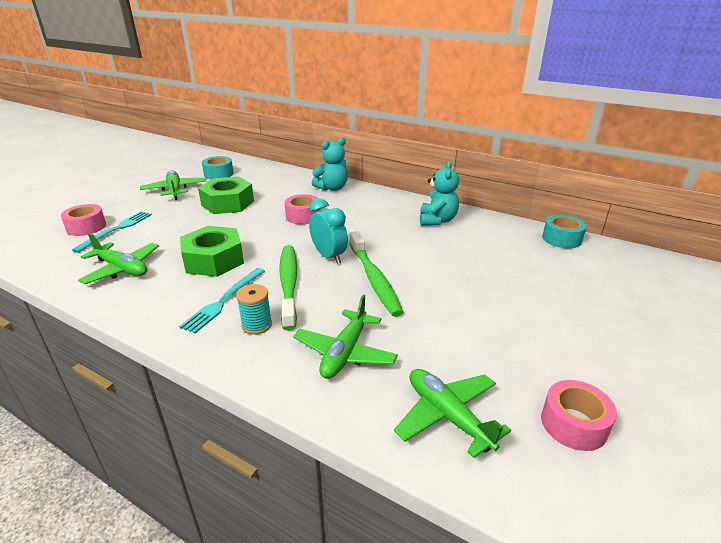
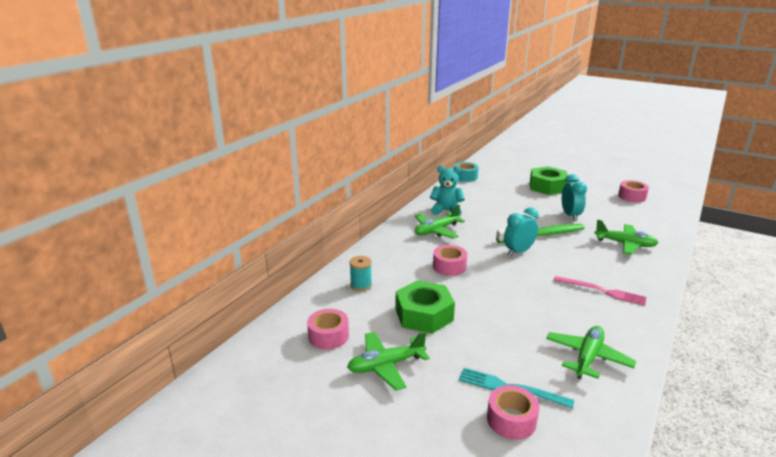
camera: 90 degrees left, 5 degrees down
(214, 260) = (547, 305): green nut -> green nut (547, 187)
(218, 174) = (328, 336): turquoise tape -> pink tape
(224, 301) = (602, 291): turquoise fork -> pink fork
(257, 325) = (620, 274): turquoise spool -> turquoise spool (361, 285)
(288, 284) = (565, 266): green toothbrush -> none
(332, 188) = (380, 254): turquoise teddy bear -> none
(445, 315) = (570, 215): none -> turquoise clock
(448, 416) = (649, 220): green plane -> green plane (436, 231)

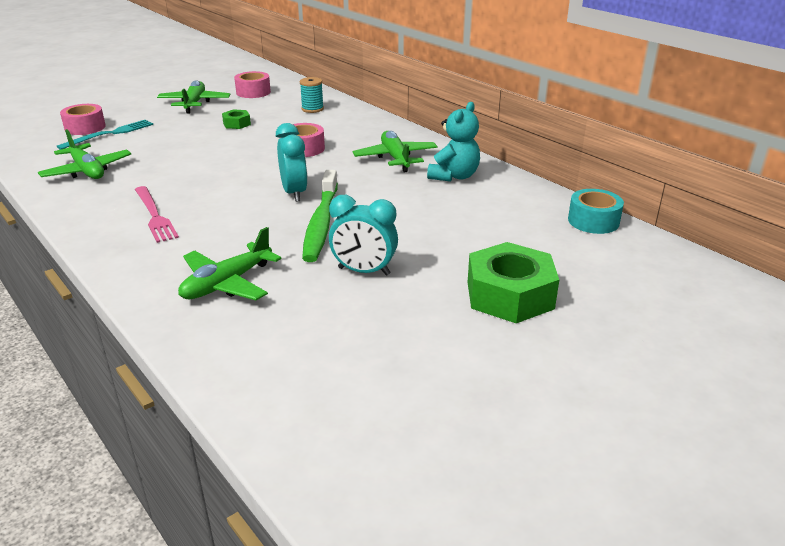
camera: 110 degrees right, 5 degrees up
(424, 315) = (237, 124): green nut -> green nut, size x0.48
(602, 291) = (154, 215): pink fork -> pink fork turned 75 degrees counterclockwise
(632, 196) = (397, 397): pink tape -> none

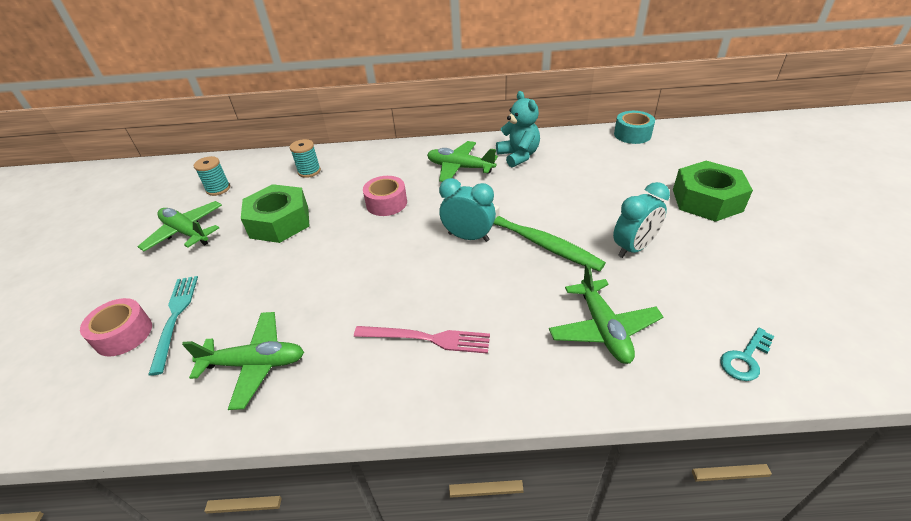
camera: 50 degrees left, 10 degrees up
(237, 124) = (279, 222): green nut -> green nut, size x2.09
(246, 366) = (745, 358): none -> turquoise key
(253, 92) = (218, 189): pink tape -> turquoise spool

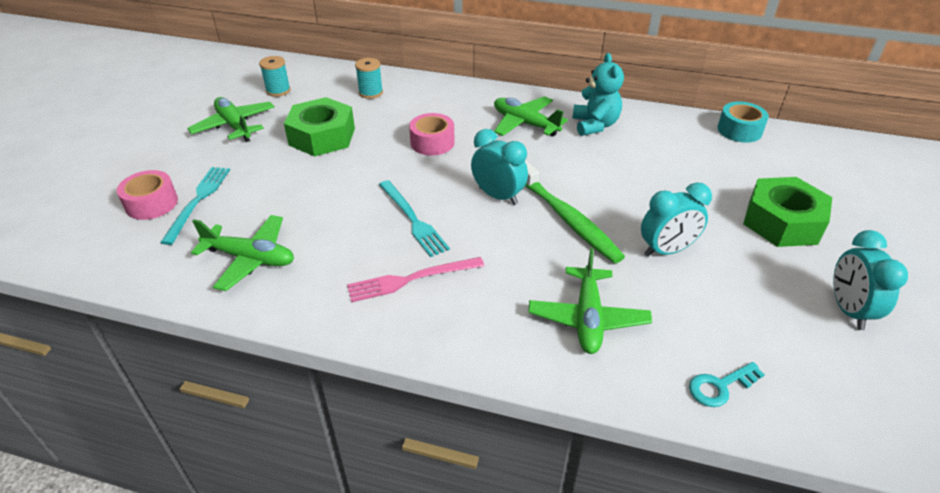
camera: 15 degrees right, 0 degrees up
(401, 279) = (413, 220): none -> turquoise fork
(427, 338) = (411, 279): pink fork -> pink fork turned 135 degrees clockwise
(798, 260) = (848, 310): none -> turquoise clock

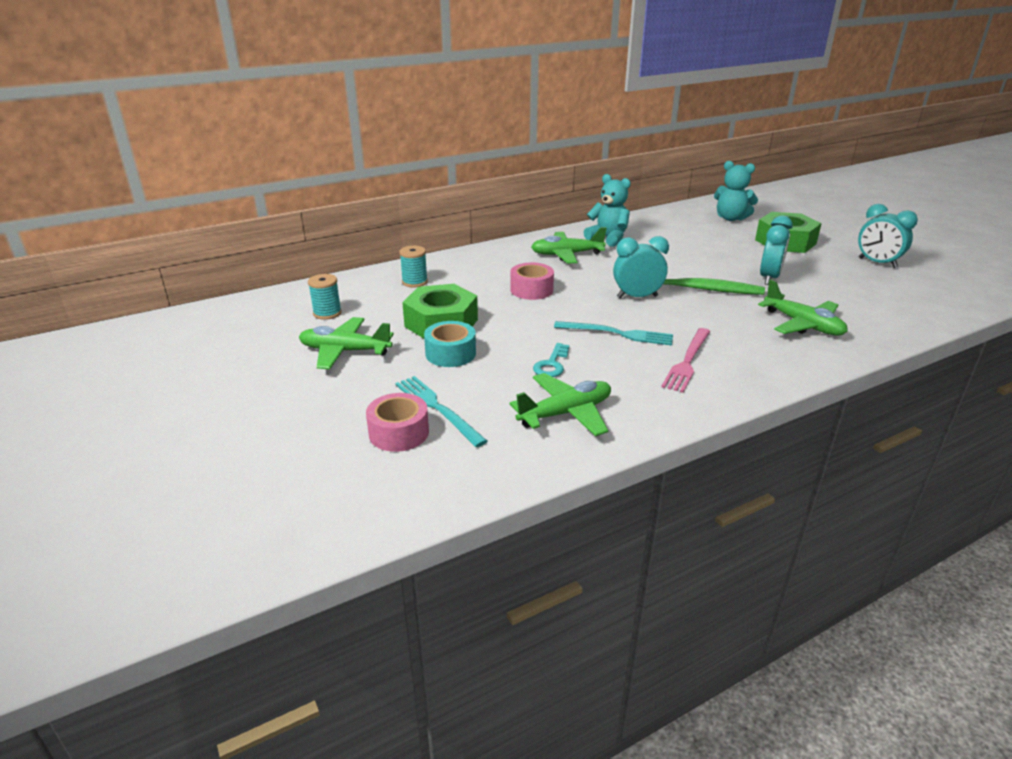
camera: 45 degrees left, 10 degrees down
(720, 386) = (902, 318): turquoise key -> turquoise key (552, 364)
(739, 130) = (684, 210): turquoise tape -> turquoise tape (450, 353)
(776, 163) = (731, 218): none -> turquoise teddy bear

